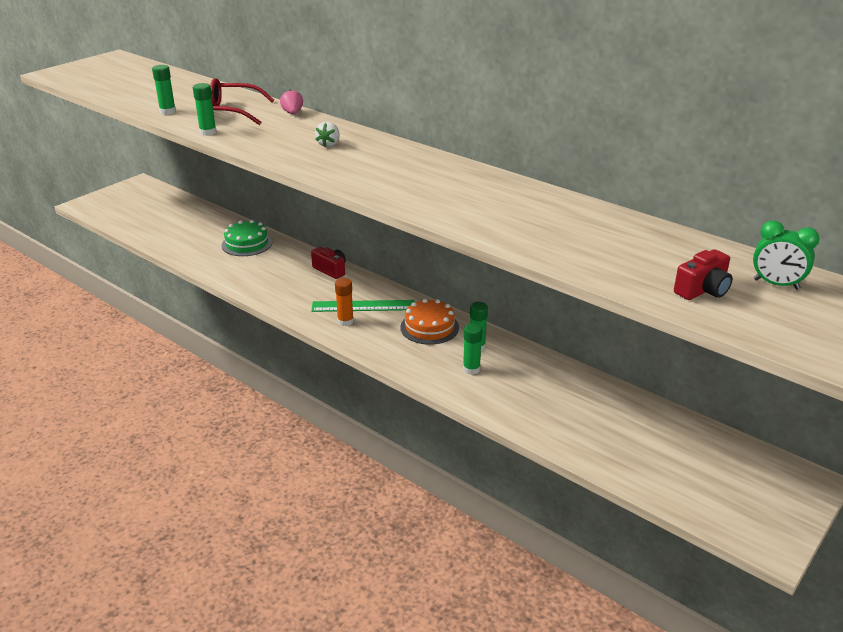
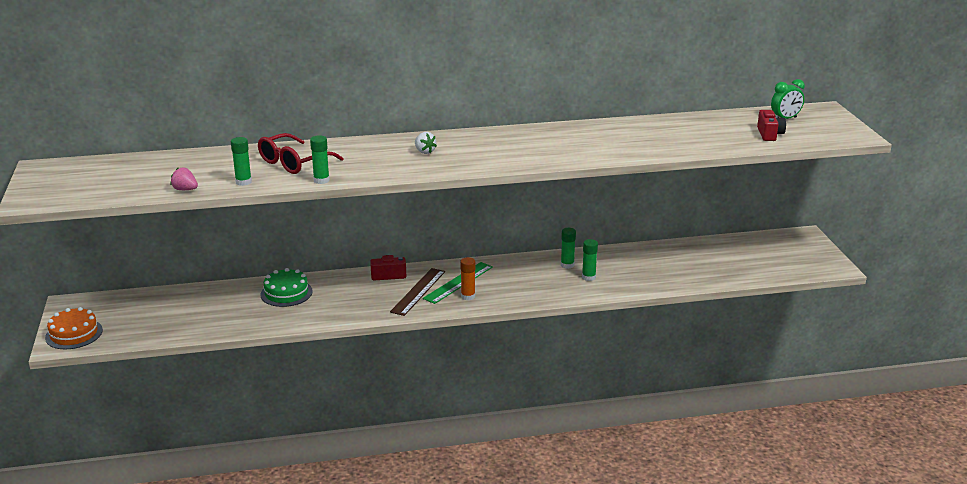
camera: 50 degrees left, 5 degrees down
(292, 113) = (340, 144): pink strawberry -> pink strawberry (185, 189)
(322, 295) = (418, 291): none -> brown ruler
(429, 327) = (521, 271): orange cake -> orange cake (74, 334)

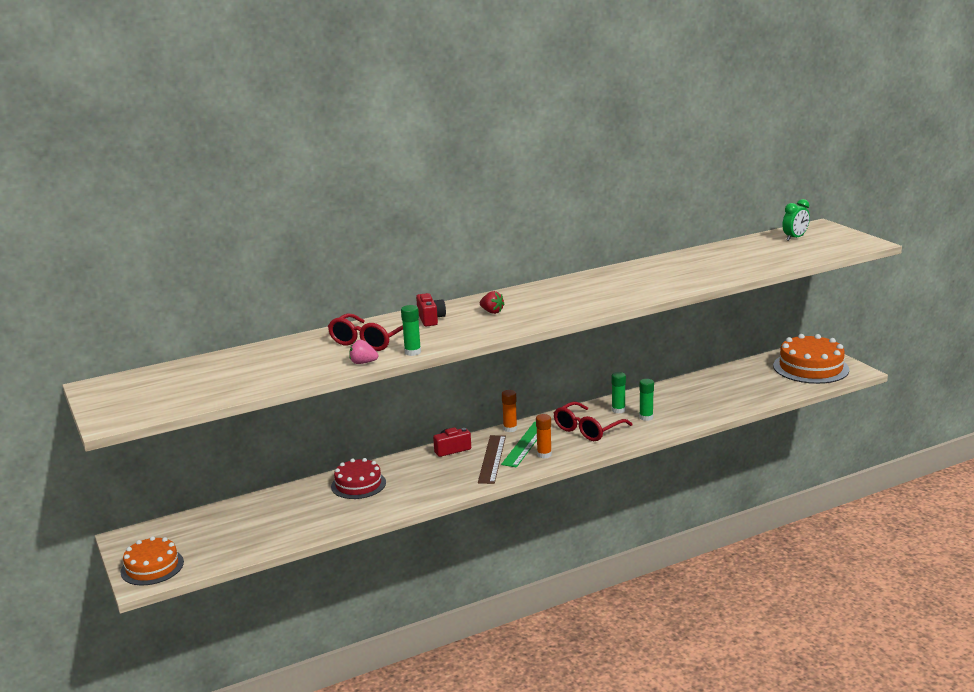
camera: 15 degrees left, 5 degrees down
(185, 189) = (277, 382): pink strawberry -> pink strawberry (363, 363)
(243, 182) = (333, 366): green glue stick -> none
(286, 293) = (358, 484): green cake -> red cake
(424, 151) = (492, 312): white strawberry -> red strawberry
(454, 265) = (510, 429): none -> orange glue stick
(525, 279) = (588, 429): none -> red glasses
(769, 134) = (793, 252): red camera -> red camera (430, 319)
(790, 255) = (810, 367): none -> orange cake

